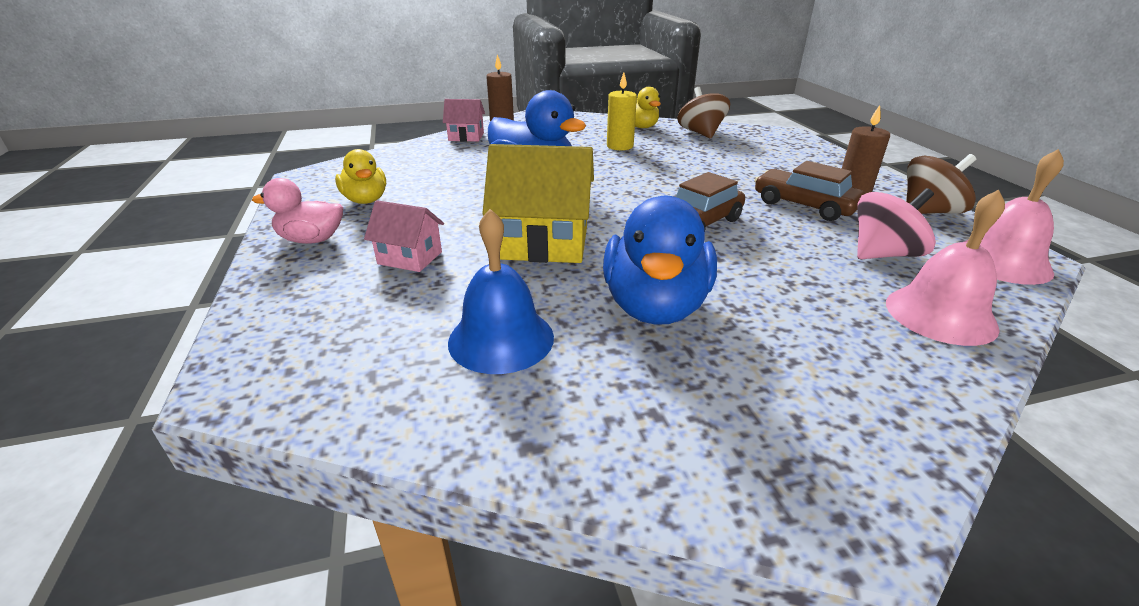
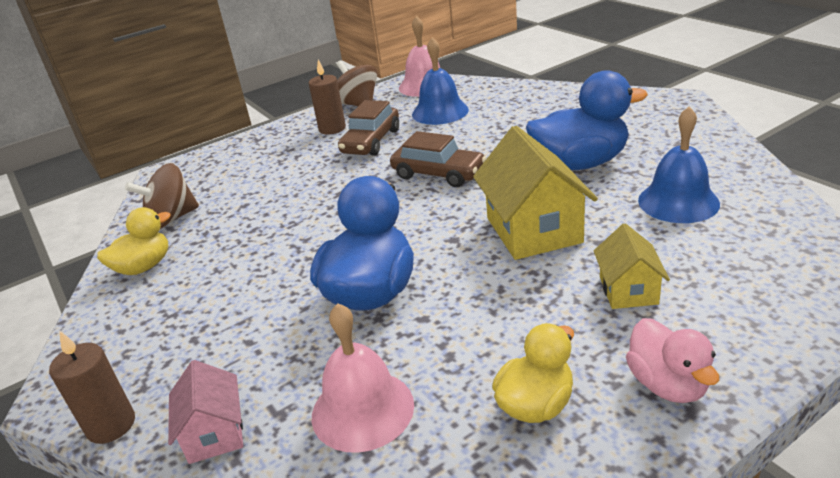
camera: 105 degrees left, 0 degrees up
(410, 258) = (628, 290): pink house -> yellow house
(620, 146) = (235, 262): yellow candle -> none
(883, 254) = (440, 112): pink spinning top -> blue bell
(940, 314) = (505, 95): pink bell -> pink bell (362, 409)

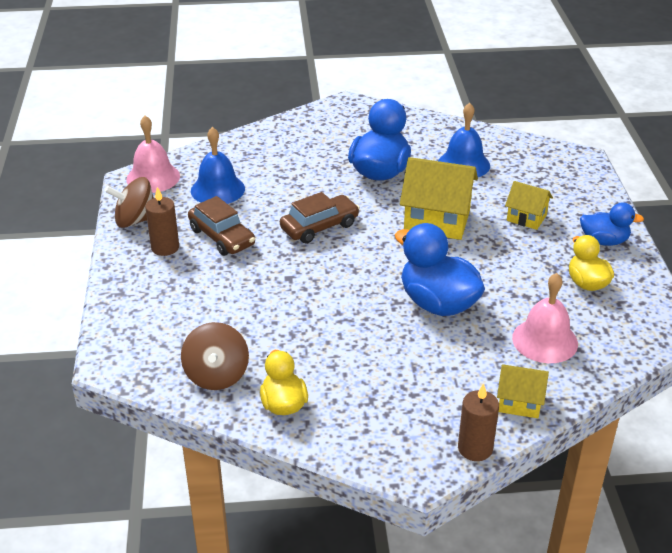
camera: 65 degrees left, 5 degrees up
(215, 433) = (519, 402): pink house -> yellow house
(667, 384) = (604, 241): pink duck -> blue duck

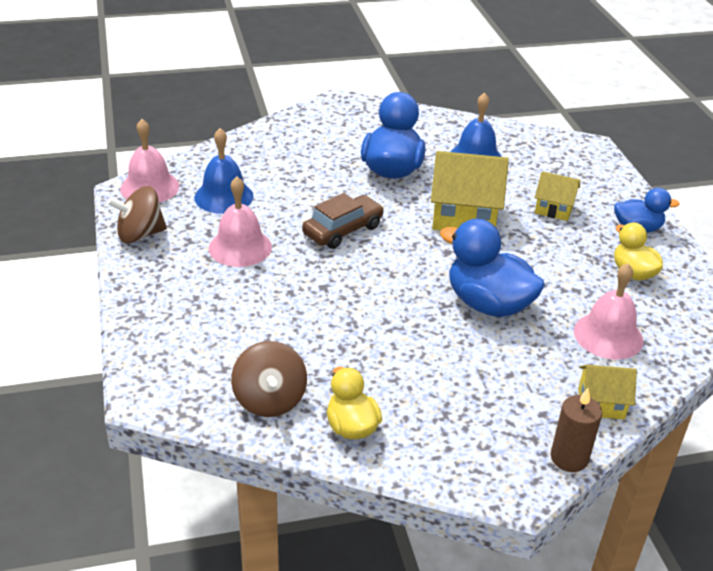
camera: 10 degrees left, 0 degrees up
(165, 247) = (180, 262): brown candle -> none
(222, 237) = (240, 247): brown car -> pink bell

